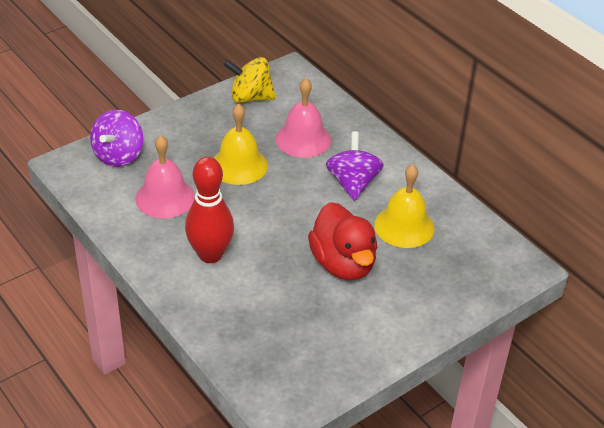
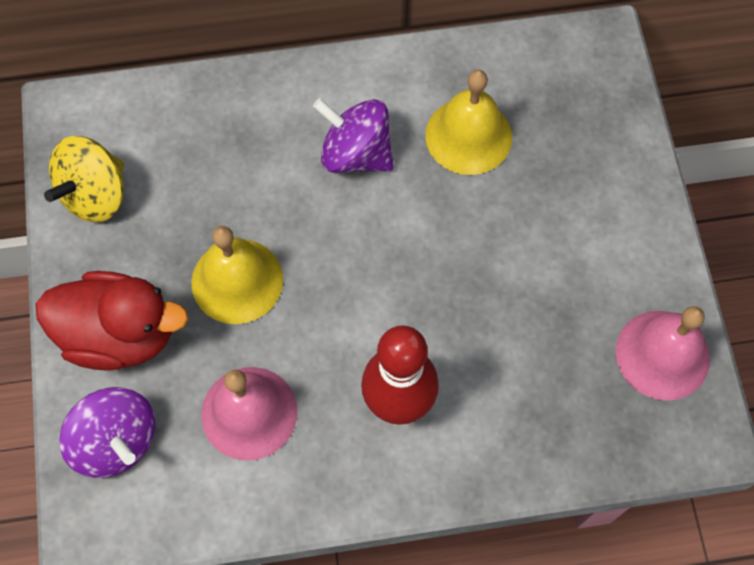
camera: 60 degrees left, 25 degrees up
(303, 139) = (230, 170): pink bell -> pink bell (662, 354)
(343, 264) = (499, 243): red duck -> red duck (120, 334)

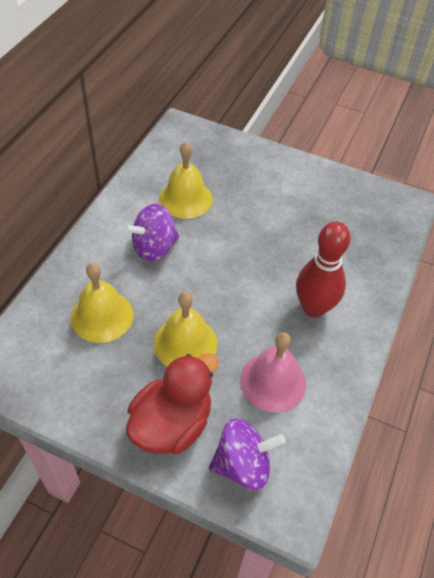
camera: 60 degrees left, 15 degrees down
(95, 195) = (64, 387): yellow spinning top -> none
(213, 167) = (102, 316): none -> yellow bell
(662, 354) = (359, 195): pink bell -> none

